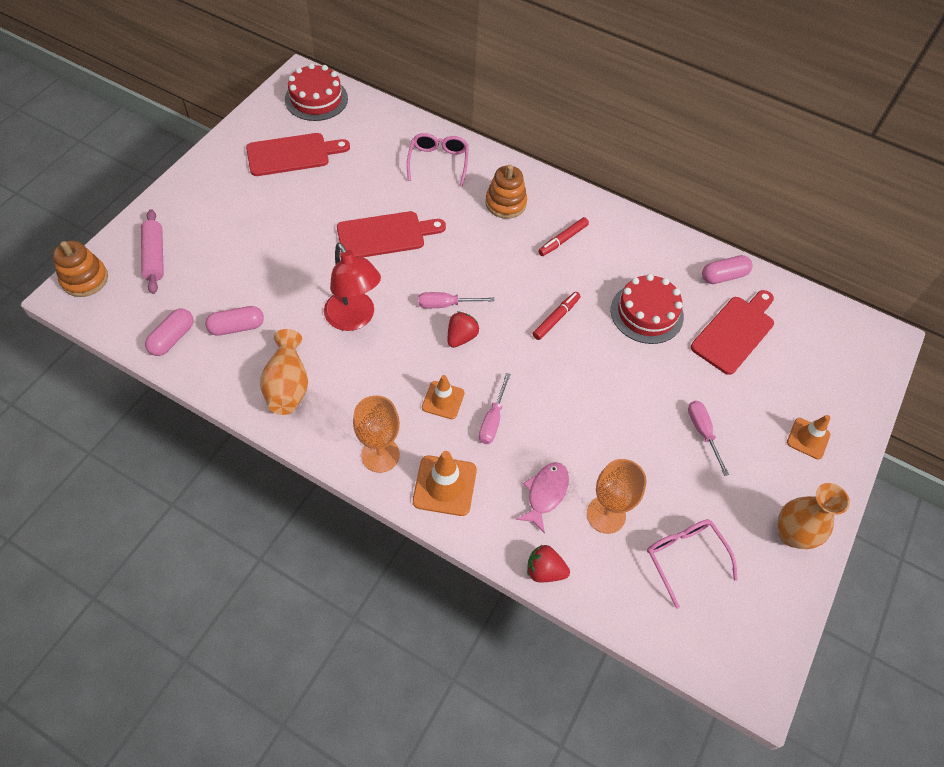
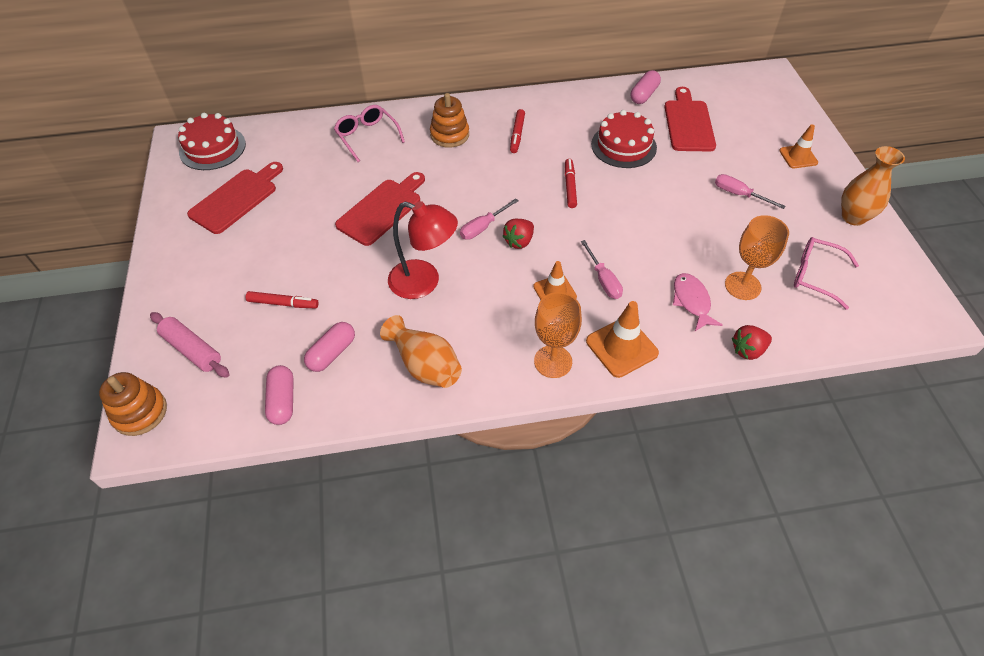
camera: 35 degrees left, 5 degrees down
(243, 263) = (283, 303): none -> red marker
(461, 337) = (519, 241): red strawberry -> red strawberry turned 135 degrees counterclockwise

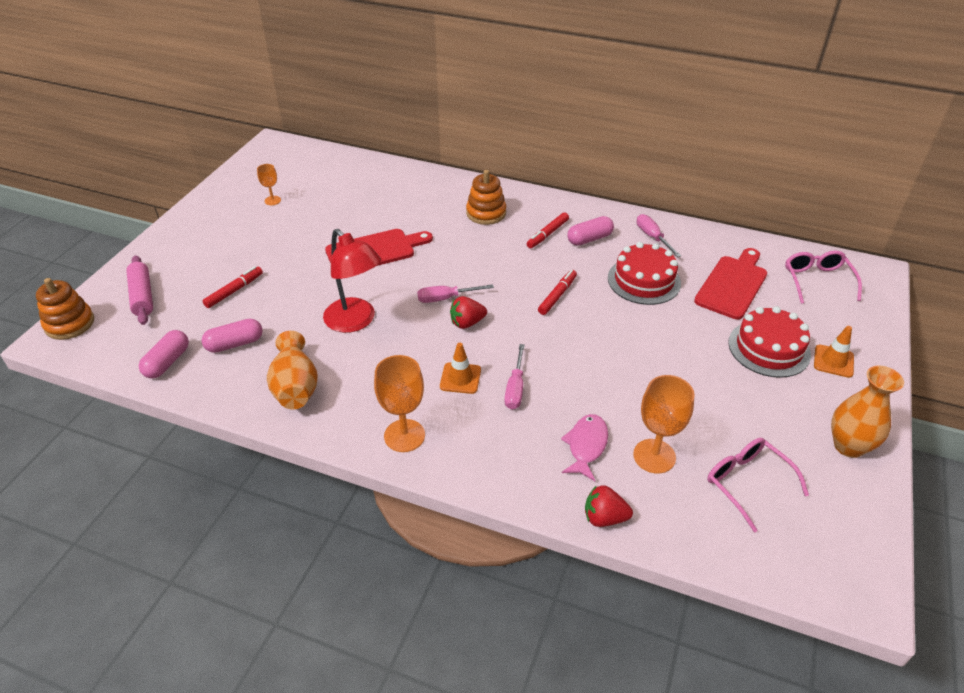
camera: 30 degrees right, 10 degrees down
(212, 148) = (289, 157): red cake -> red cake (769, 348)
(236, 199) = (272, 200): red cutting board -> orange goblet
(283, 303) = (234, 291): red marker -> red marker turned 90 degrees counterclockwise
(367, 137) = (415, 190): pink glasses -> pink glasses (817, 281)
(621, 347) = (478, 454): orange traffic cone -> none
(644, 95) = (707, 243): pink capsule -> pink capsule (589, 239)
(739, 194) = (729, 370): pink screwdriver -> pink screwdriver (652, 237)

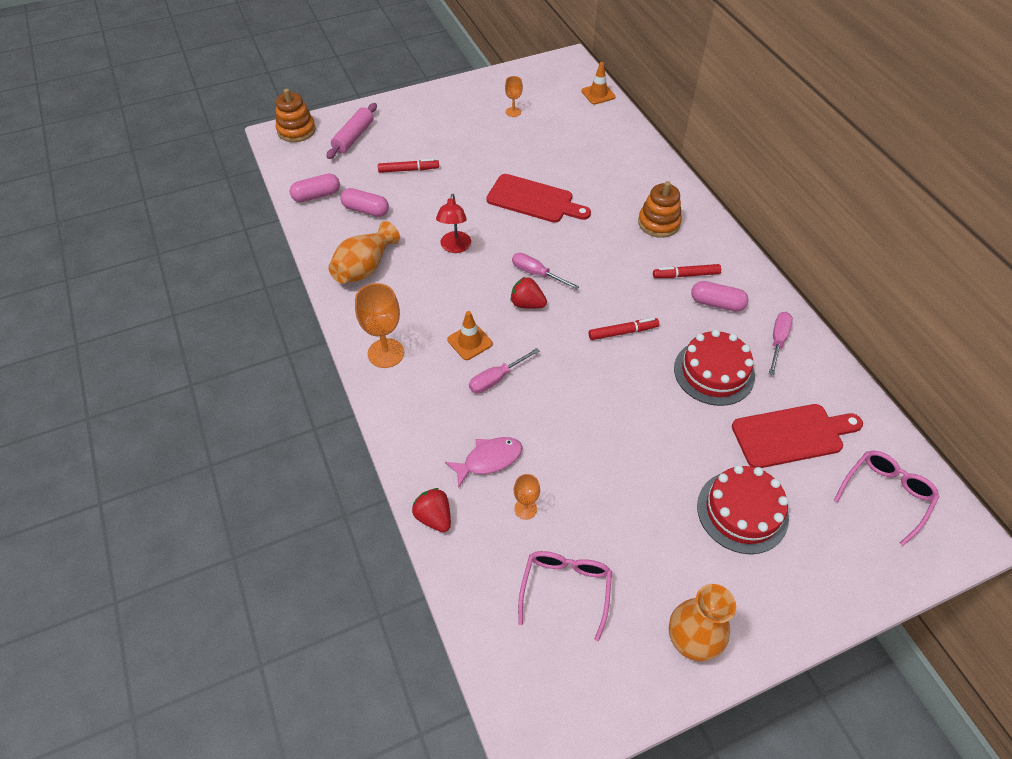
camera: 45 degrees right, 10 degrees up
(355, 321) = (455, 247): red lamp -> red lamp, size x0.65
(654, 456) = (525, 509): orange goblet -> orange goblet, size x0.55
(833, 361) = (787, 570): orange traffic cone -> orange traffic cone (598, 94)

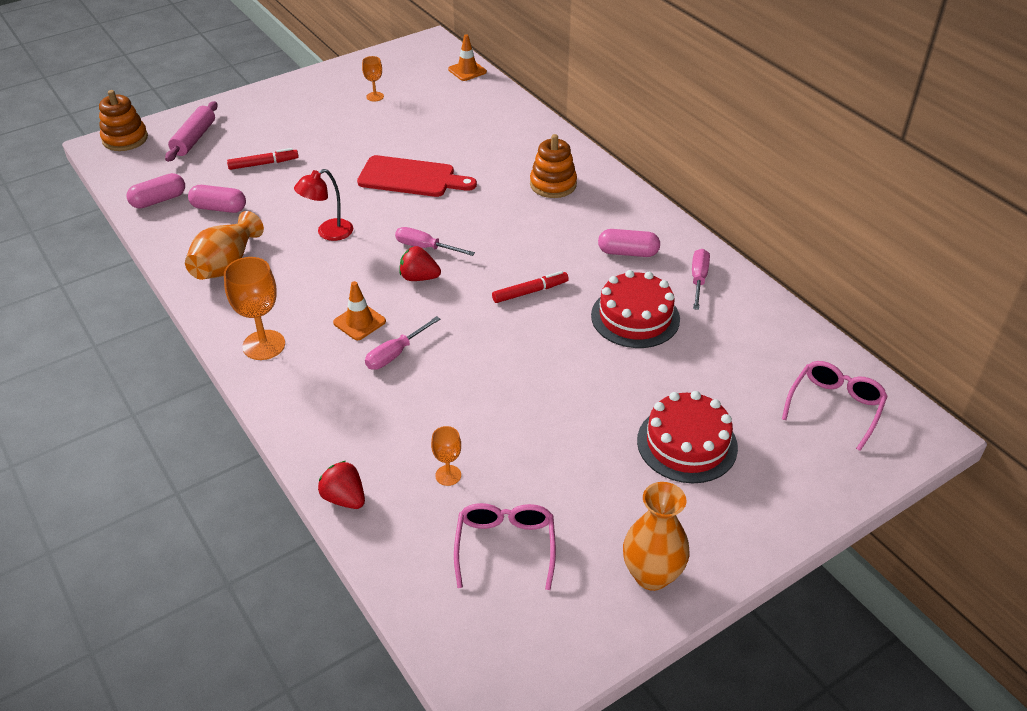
camera: 10 degrees left, 10 degrees down
(455, 247) = (328, 233): red lamp -> red lamp turned 60 degrees clockwise
(489, 460) = (399, 433): pink fish -> none
(686, 275) = (590, 230): red marker -> none
(792, 435) = (728, 365): red cutting board -> none

